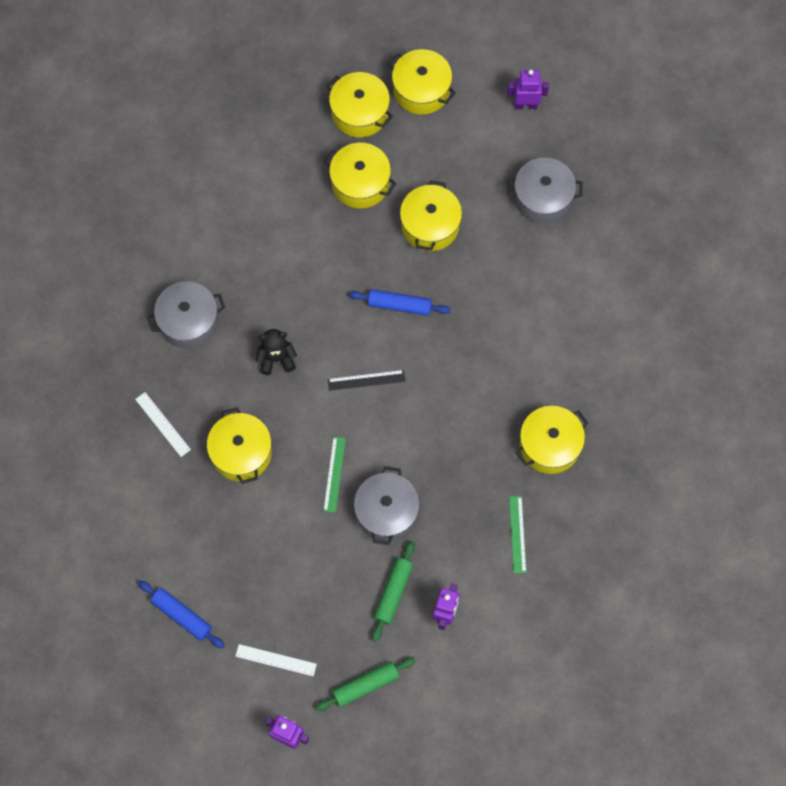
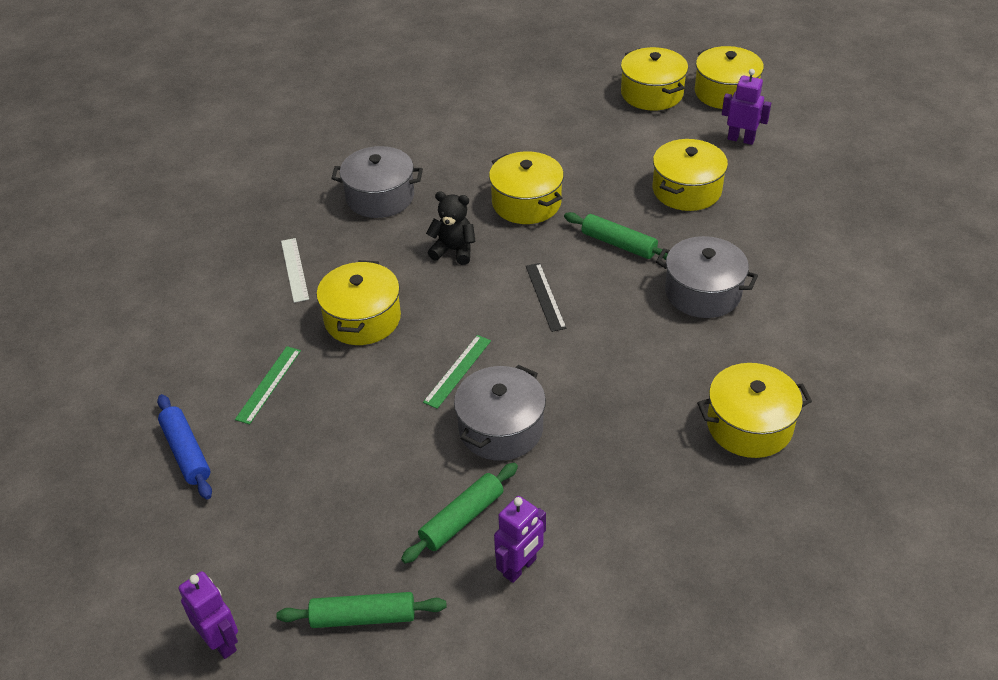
camera: 25 degrees right, 25 degrees down
(276, 660) = (265, 541): white ruler -> none
(360, 183) = (625, 141): yellow pot -> yellow pot (526, 203)
(366, 380) = (545, 296): black ruler -> black ruler turned 60 degrees clockwise
(399, 305) = (618, 244): blue rolling pin -> green rolling pin
(517, 534) = (664, 509): green ruler -> green ruler (268, 384)
(525, 105) = (837, 127): purple robot -> purple robot (741, 139)
(542, 198) = (829, 200): grey pot -> grey pot (703, 292)

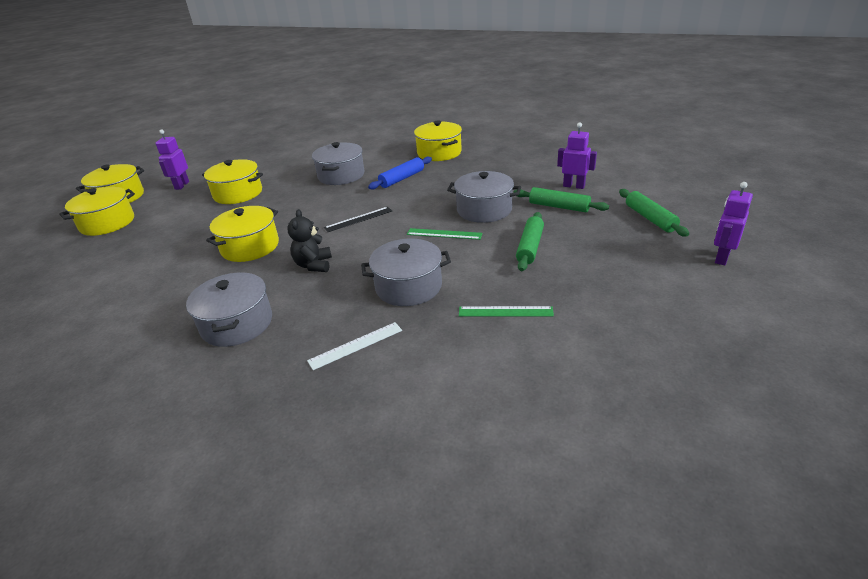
camera: 105 degrees left, 10 degrees down
(186, 452) = (604, 330): blue rolling pin -> blue rolling pin (402, 178)
(362, 319) = (408, 287): yellow pot -> grey pot
(618, 244) = (298, 205): green rolling pin -> green rolling pin (530, 247)

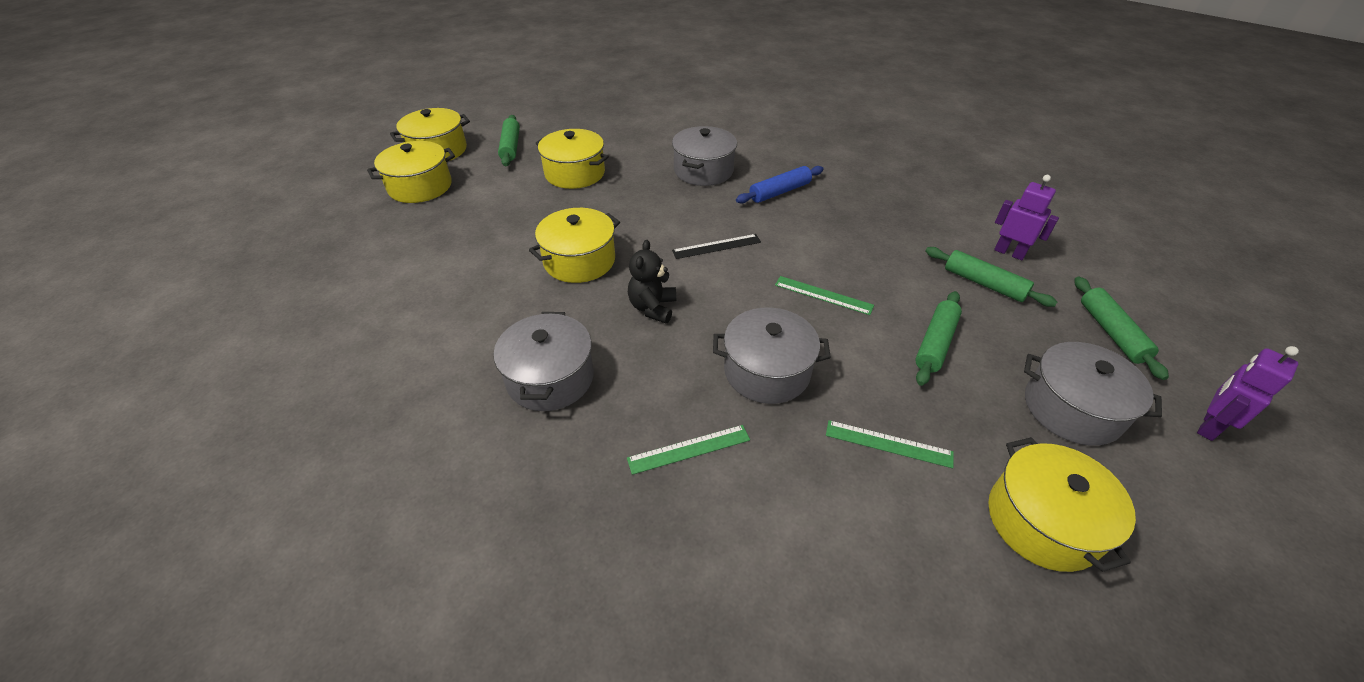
camera: 10 degrees right, 10 degrees up
(182, 185) = (510, 147): purple robot -> green rolling pin
(356, 345) = (689, 449): white ruler -> green ruler
(439, 153) = (833, 159): yellow pot -> yellow pot (1042, 521)
(484, 210) = (881, 267): grey pot -> grey pot (1072, 409)

